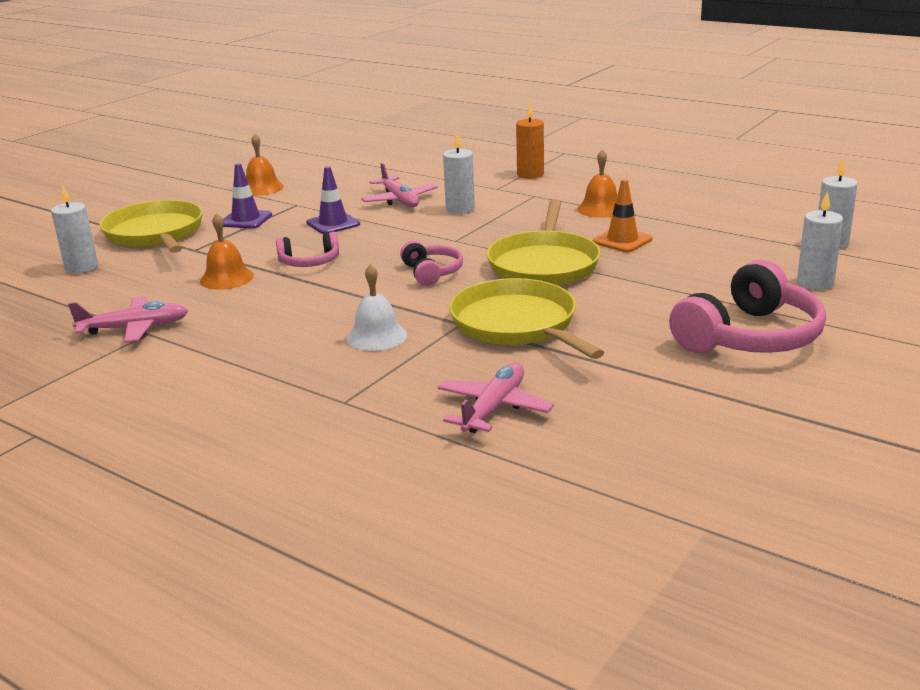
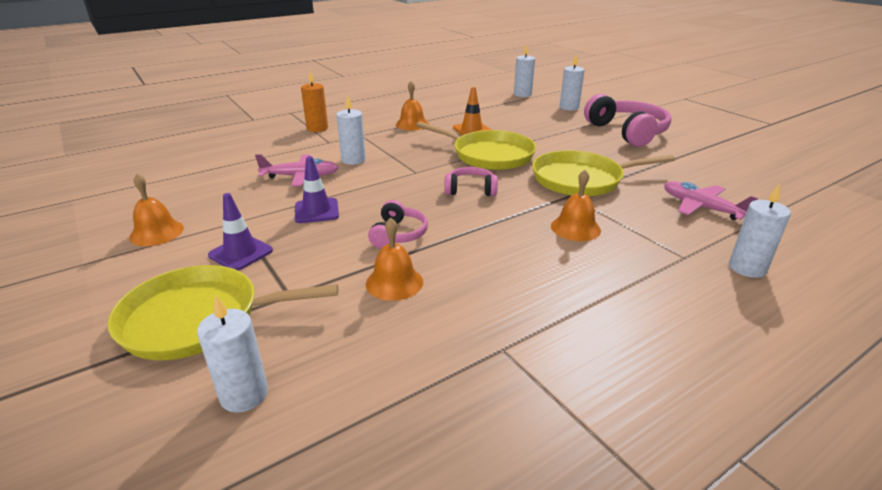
camera: 70 degrees left, 5 degrees up
(135, 328) = (483, 357): pink plane -> none
(338, 441) = (747, 268): none -> white candle
(376, 336) = (575, 228): white bell -> orange bell

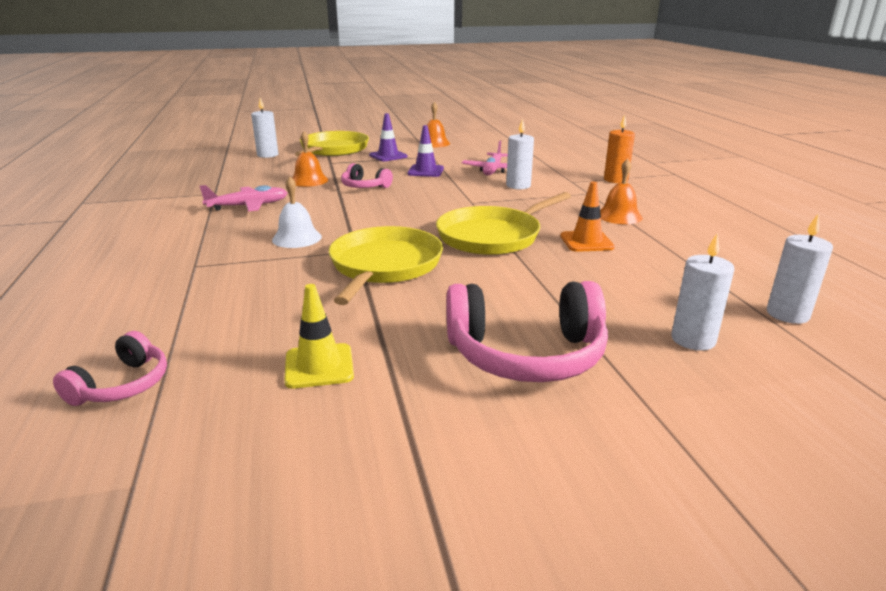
camera: 110 degrees right, 5 degrees down
(470, 190) = (412, 215): pink headphones -> pink headphones (122, 385)
(575, 228) = (297, 238): orange bell -> white bell
(701, 207) = (245, 310): pink plane -> pink plane (248, 206)
(709, 170) = (319, 366): none -> yellow traffic cone
(747, 268) = (138, 285): white candle -> none

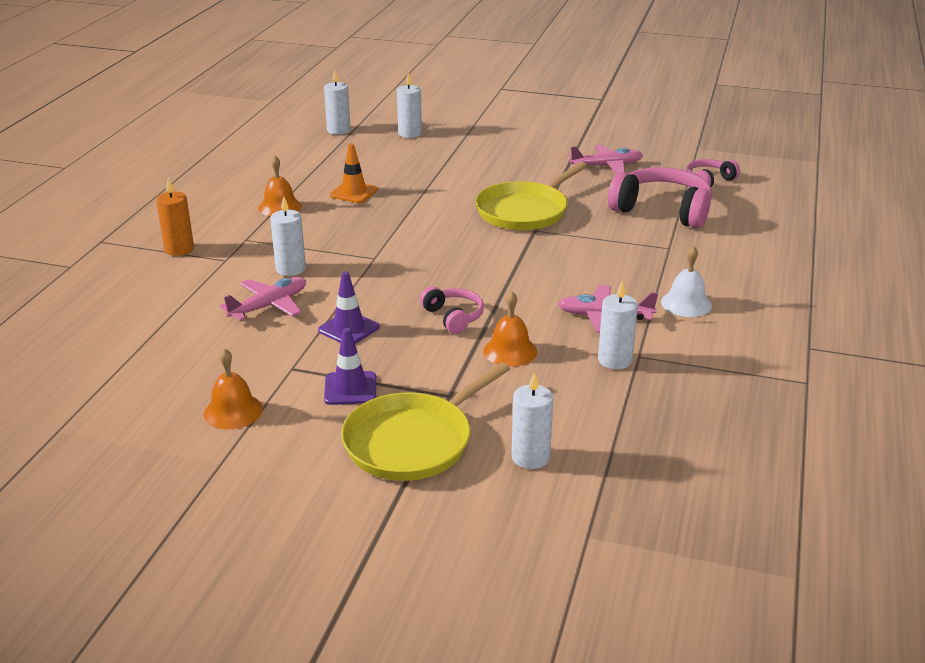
camera: 150 degrees left, 5 degrees up
(232, 189) = (614, 360): none -> white candle
(297, 238) = (575, 255): white bell -> white bell (686, 303)
(319, 366) = (607, 166): yellow traffic cone -> pink plane
(492, 236) = (414, 215): yellow pan -> none
(526, 354) = (500, 147): pink headphones -> pink headphones (662, 210)

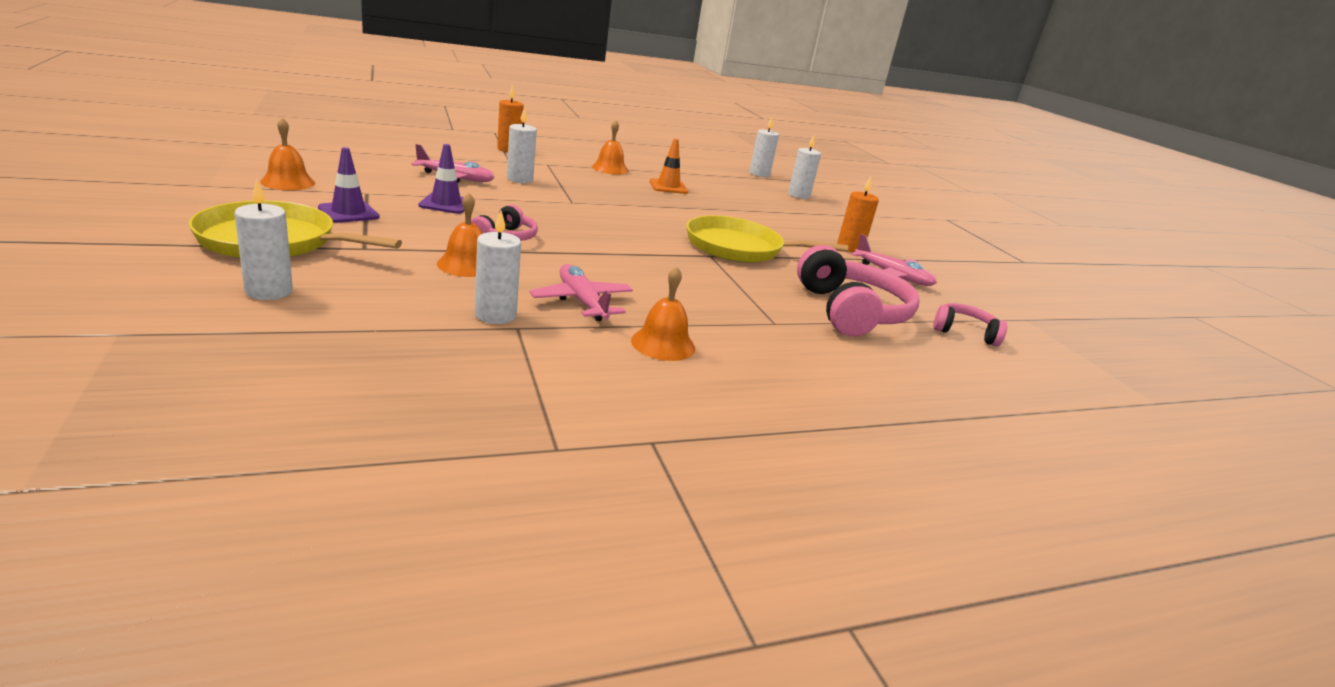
camera: 50 degrees right, 5 degrees down
(545, 161) = (850, 248): none -> orange candle
(686, 303) = (663, 344): white bell -> orange bell

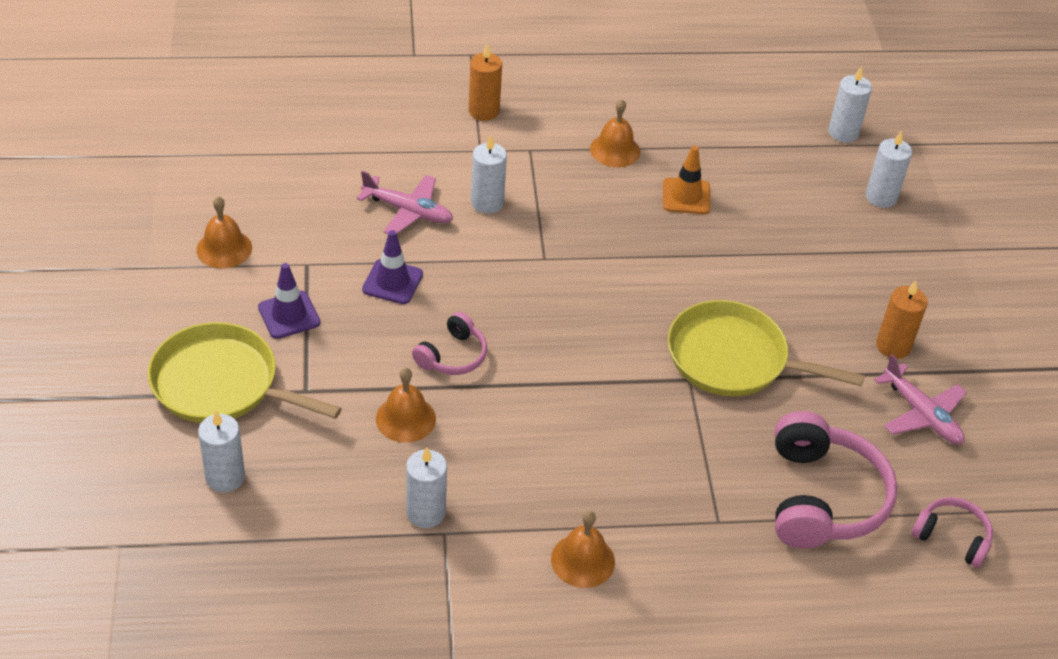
camera: 15 degrees right, 20 degrees up
(582, 302) = (515, 486): pink plane -> none

